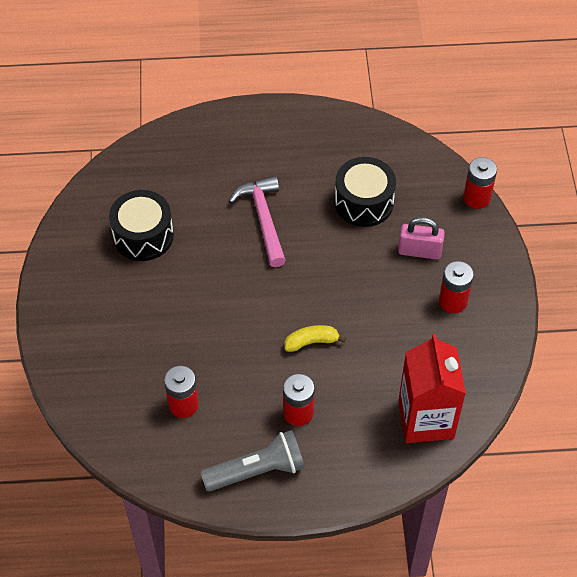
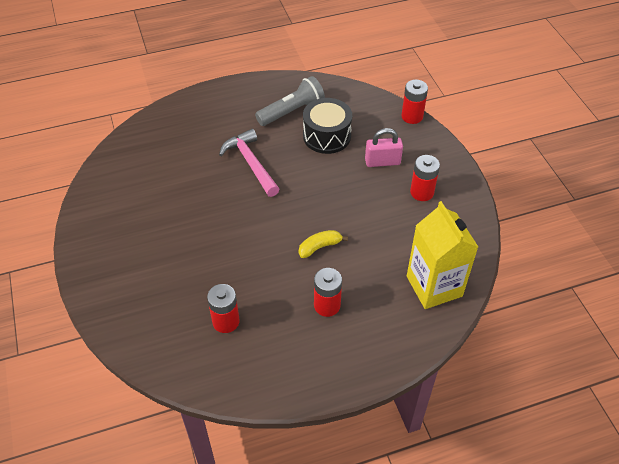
camera: 15 degrees left, 5 degrees down
(143, 236) = (154, 195): black drum -> none
(257, 470) = (307, 361): grey flashlight -> grey flashlight (292, 111)
(426, 419) = (434, 286): red carton -> yellow carton

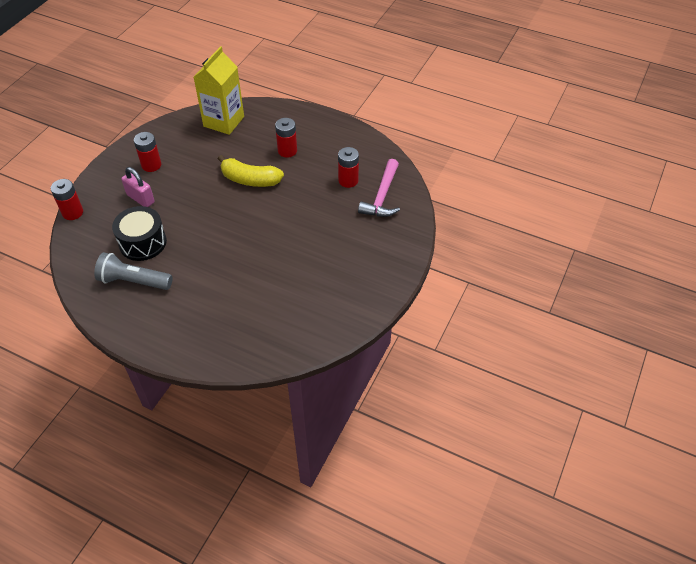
camera: 135 degrees left, 0 degrees up
(250, 163) = (216, 262): pink hammer -> pink hammer (382, 196)
(319, 247) = (250, 180): yellow banana -> yellow banana, size x1.68

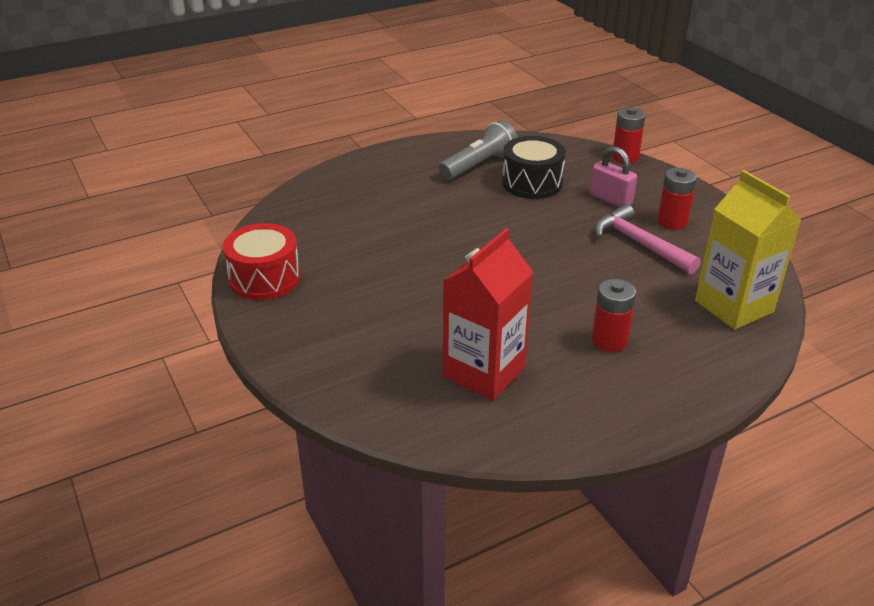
camera: 125 degrees right, 15 degrees down
(140, 198) = (610, 199): pink padlock -> pink padlock turned 60 degrees clockwise
(250, 180) = (572, 285): yellow banana -> none
(348, 180) = (484, 372): red battery -> red carton
(353, 309) = (264, 278): none -> red drum
(382, 196) = (414, 391): pink hammer -> pink hammer (639, 244)

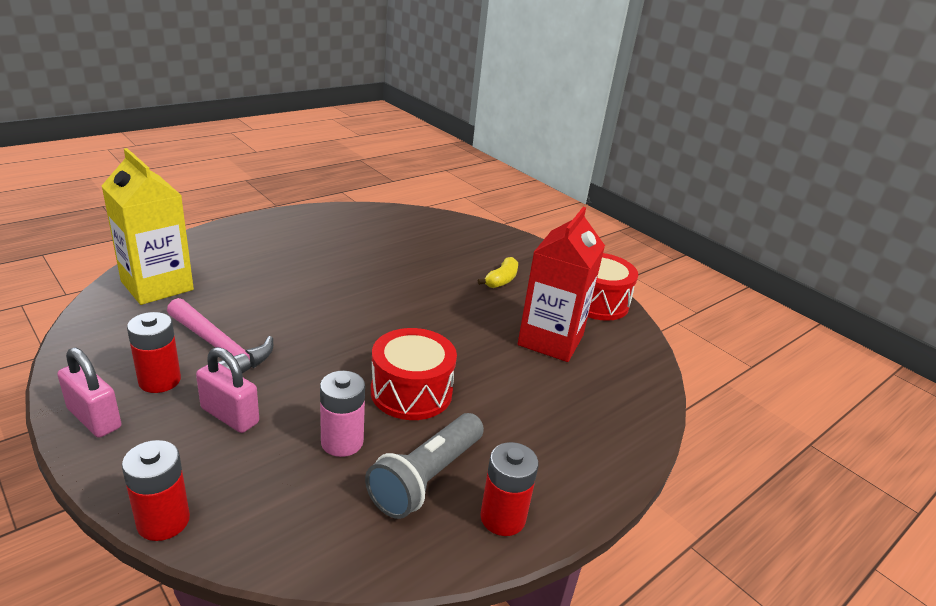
camera: 165 degrees right, 5 degrees down
(358, 308) = (501, 280): none -> yellow banana
(481, 208) = (411, 392): none -> red drum
(484, 372) = (389, 241): red carton -> red carton (550, 340)
(532, 183) = (342, 442): black drum -> pink battery
(609, 340) = (288, 260): red battery -> red battery (502, 518)
(699, 201) = (94, 418): none -> pink padlock

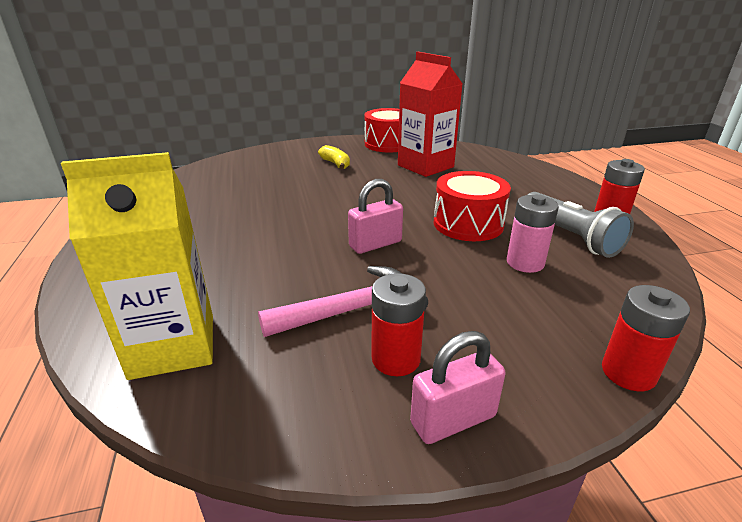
camera: 60 degrees left, 0 degrees up
(230, 415) = (475, 316): pink padlock -> pink padlock (375, 244)

